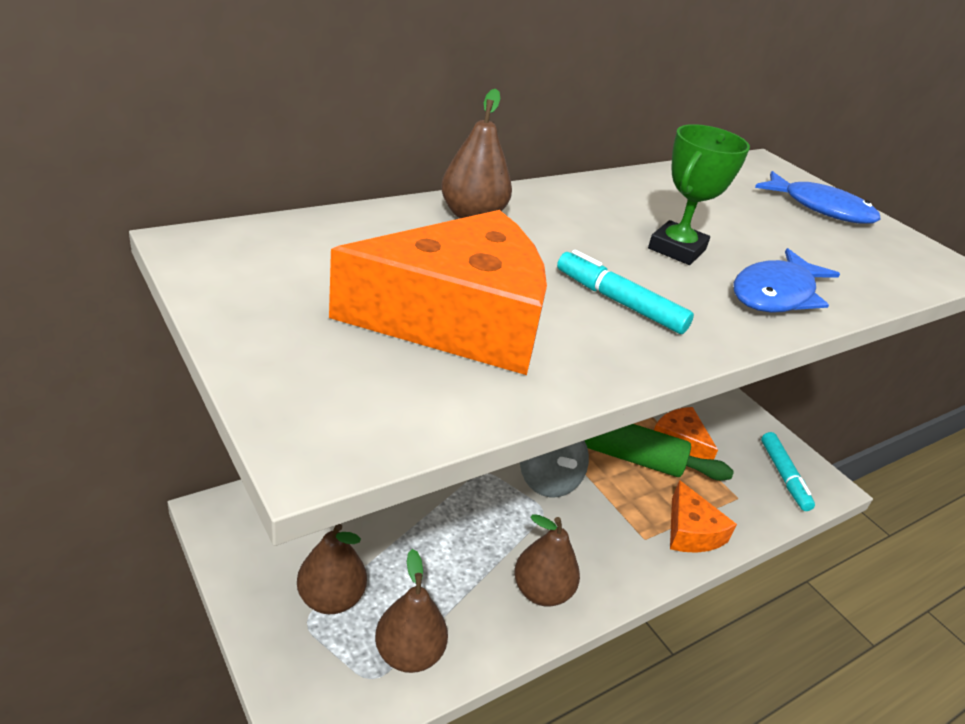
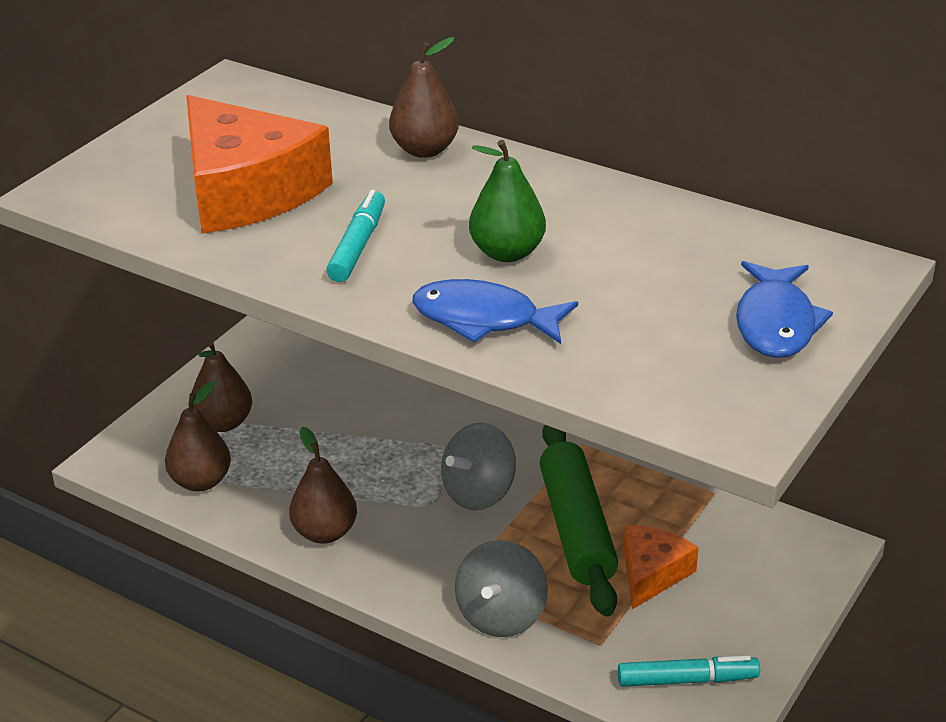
camera: 70 degrees right, 0 degrees up
(677, 249) = (507, 253): green trophy -> green pear
(691, 531) = (501, 615): orange cheese -> grey spinning top
(784, 476) = (687, 680): turquoise marker -> turquoise marker turned 150 degrees counterclockwise

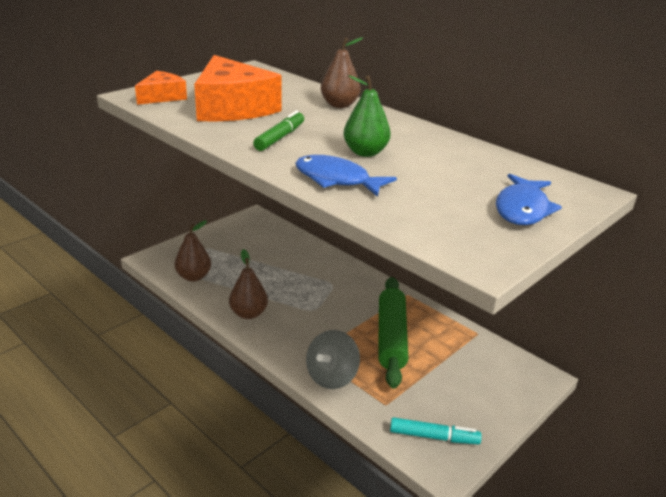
camera: 10 degrees right, 5 degrees down
(223, 423) = (218, 251): brown pear -> none
(357, 245) = (280, 137): turquoise marker -> green marker
(479, 493) = (341, 309): grey spinning top -> none
(652, 573) = (428, 370): orange cheese -> orange cheese (162, 97)

